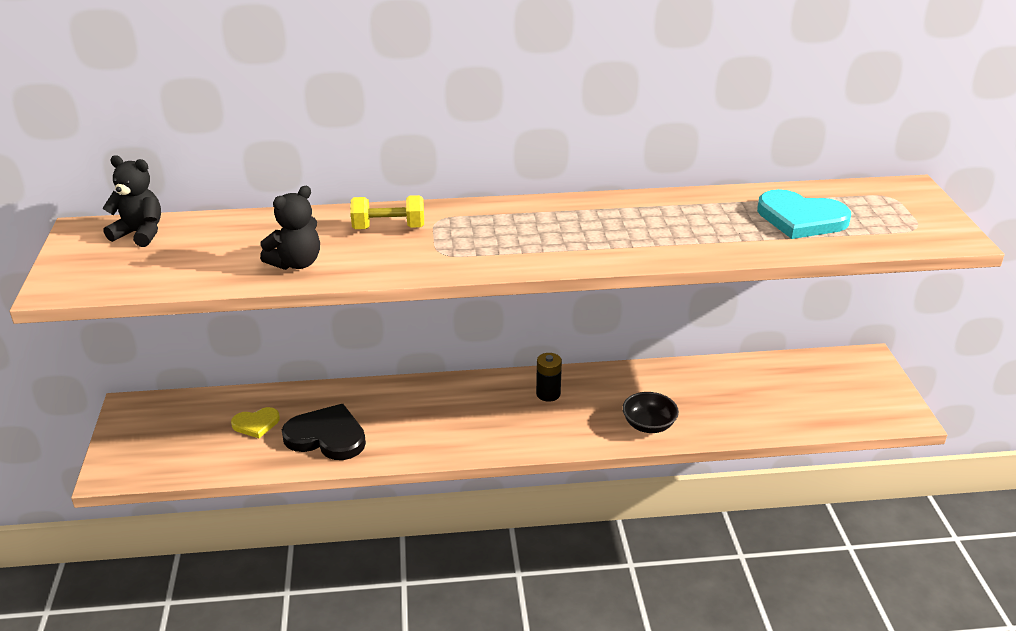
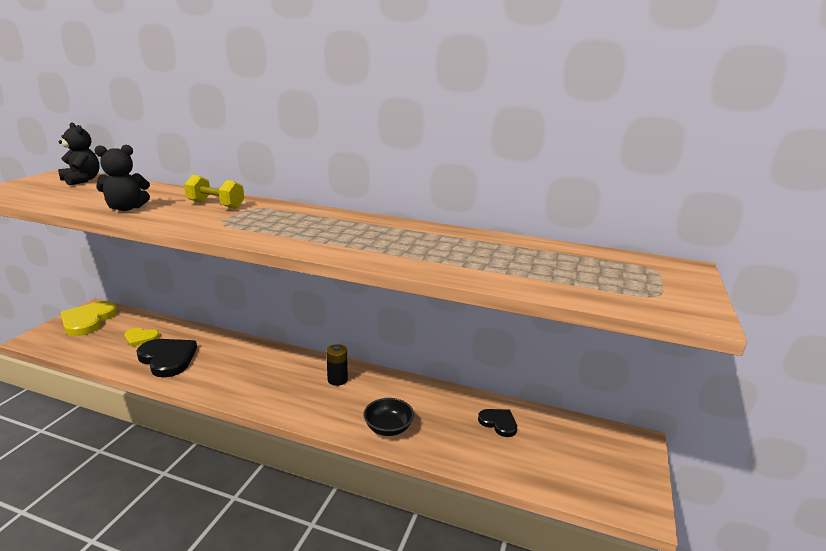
camera: 25 degrees right, 10 degrees down
(148, 425) = (88, 320): none -> yellow heart
(743, 384) = (498, 423): none -> black heart
(801, 219) = (539, 264): turquoise heart -> none

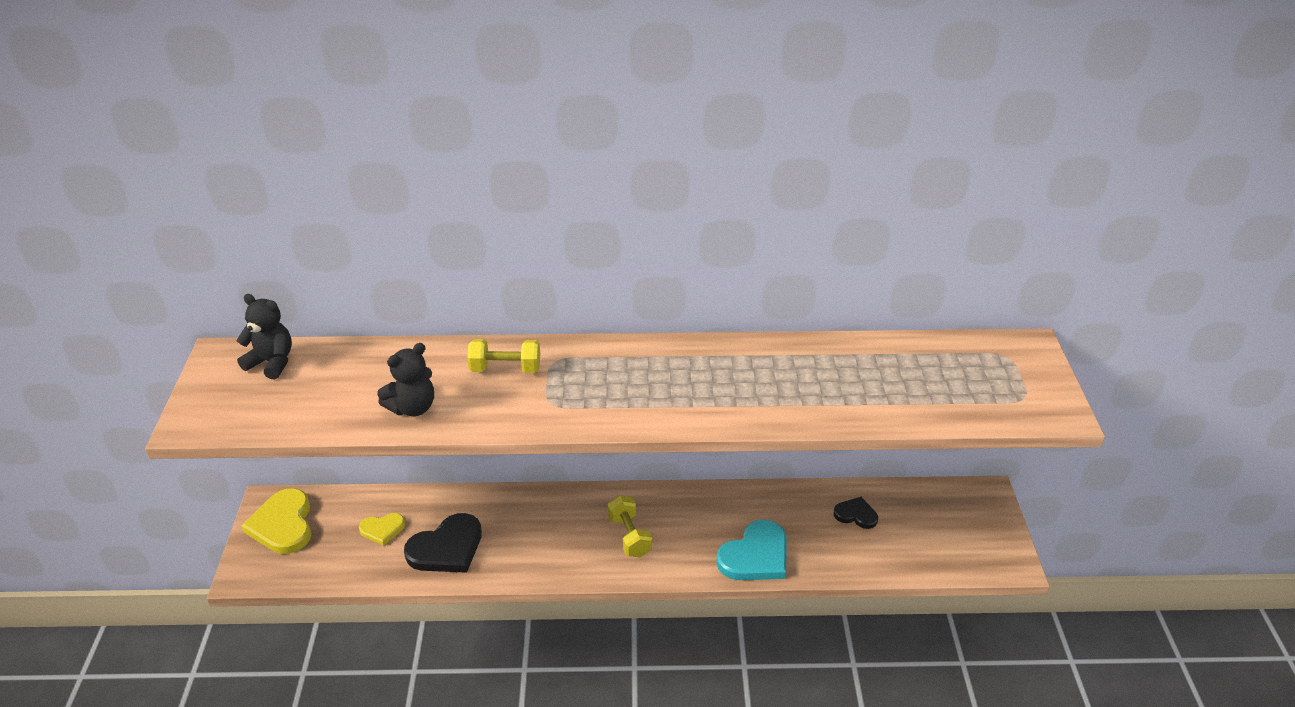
camera: 20 degrees left, 15 degrees up
(167, 359) = (446, 548): black heart -> black heart turned 120 degrees clockwise
(299, 386) = (629, 536): none -> yellow dumbbell
(337, 380) = (663, 514): black battery -> none
(388, 428) = (755, 556): black bowl -> turquoise heart

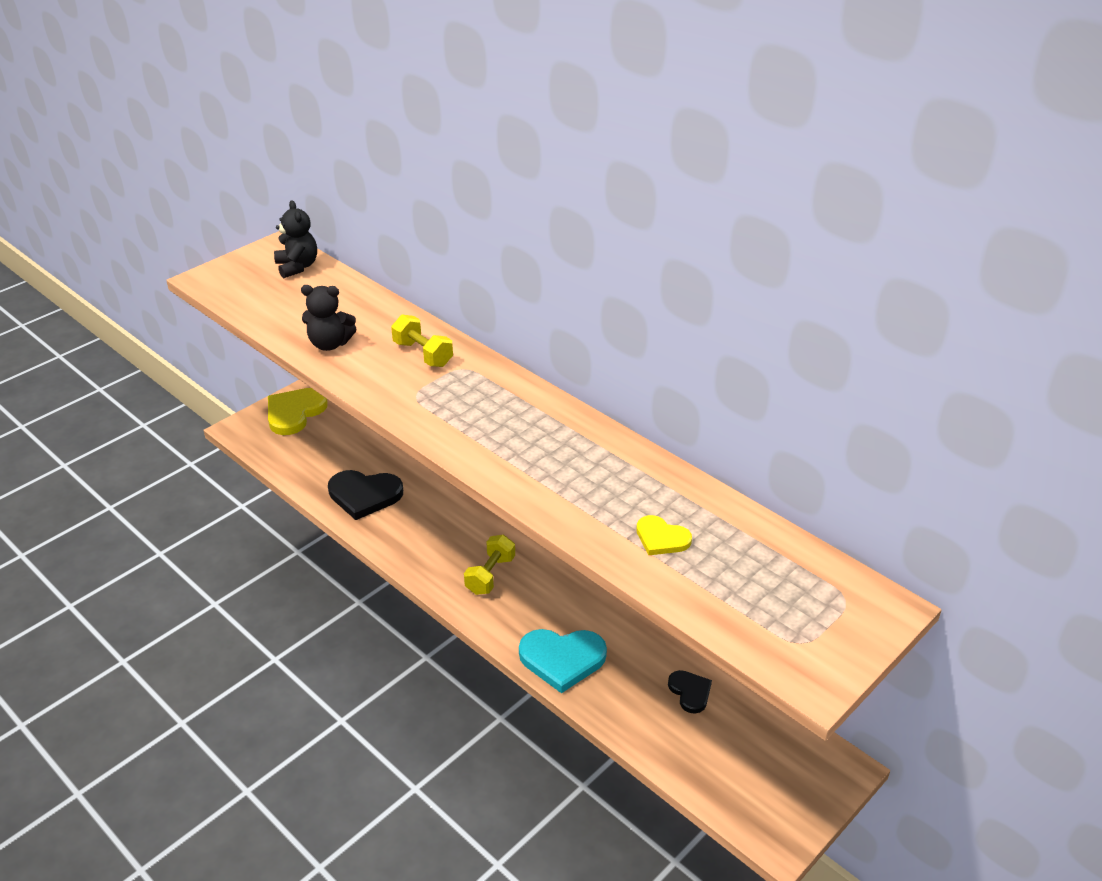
camera: 45 degrees right, 0 degrees up
(382, 529) = (343, 455): yellow heart -> yellow heart (661, 538)

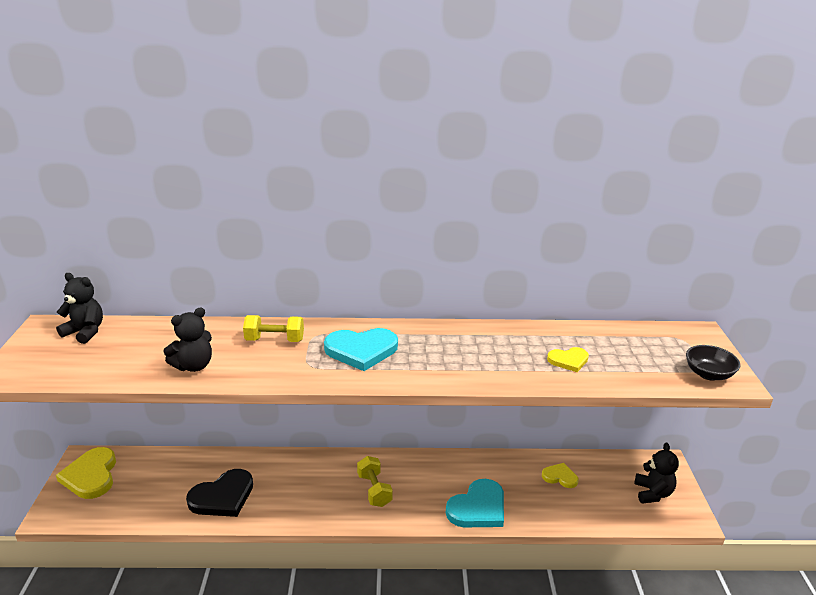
camera: 45 degrees left, 10 degrees down
(479, 407) = (361, 350): none -> turquoise heart
(690, 692) = (560, 477): black heart -> yellow heart
(772, 784) = (653, 493): none -> black teddy bear
(797, 654) = (708, 374): none -> black bowl

